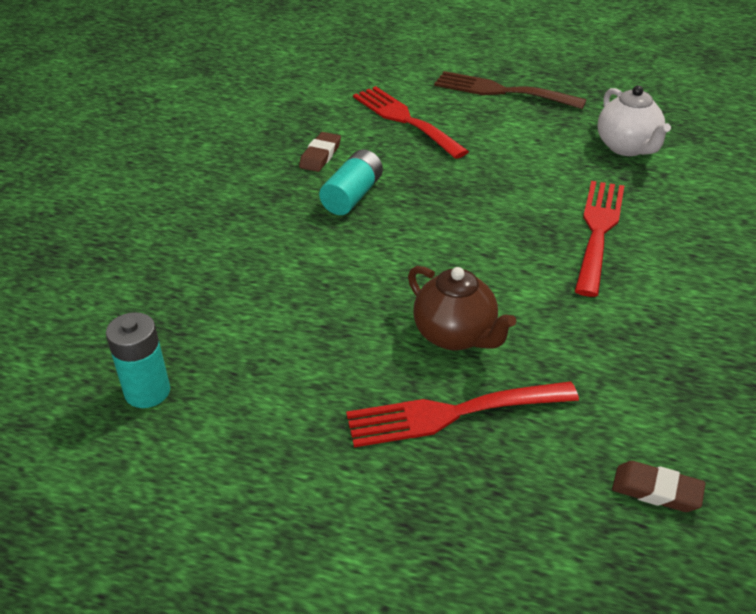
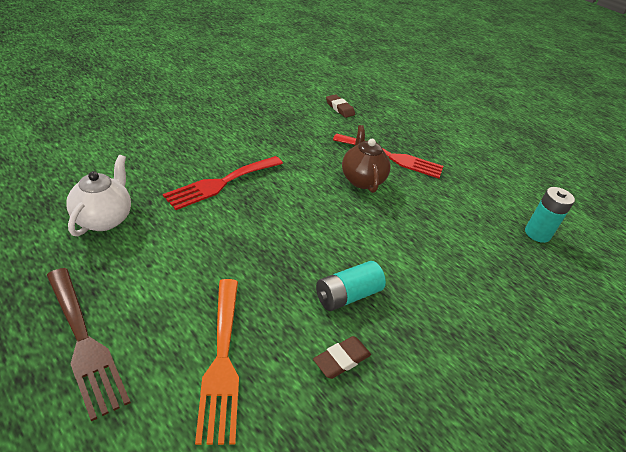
camera: 155 degrees left, 0 degrees up
(404, 119) = (222, 362): red fork -> orange fork

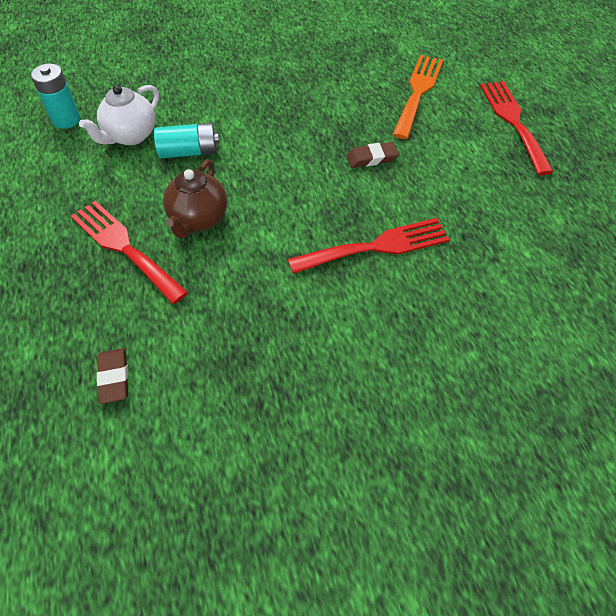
camera: 150 degrees left, 15 degrees up
(84, 343) = (513, 121): brown fork -> red fork
(104, 219) = (511, 223): white teapot -> white teapot (130, 136)
(341, 359) = (334, 76): brown eraser -> brown eraser (372, 158)
(347, 295) = (303, 110): turquoise battery -> turquoise battery (189, 151)

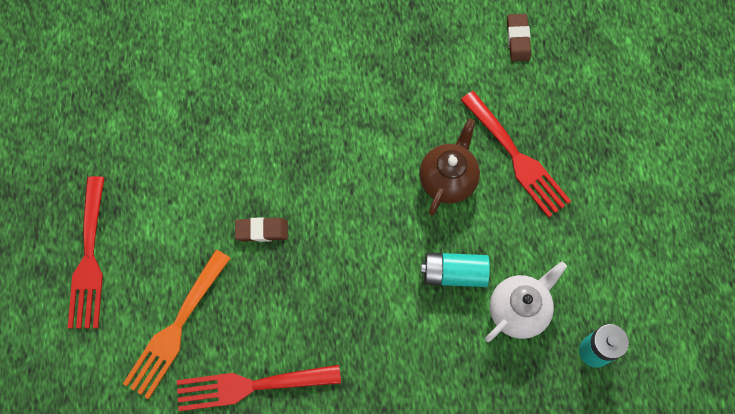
camera: 170 degrees left, 15 degrees up
(376, 246) = (288, 122): red fork -> red fork (250, 386)

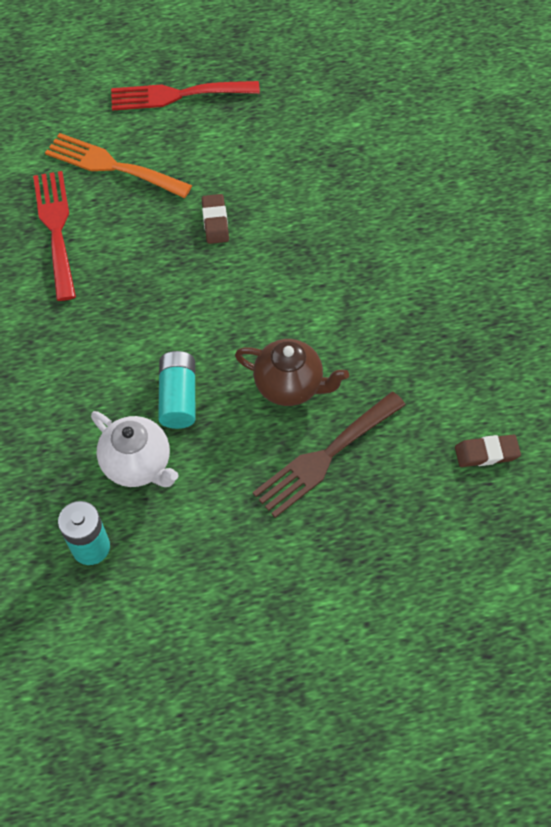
camera: 85 degrees right, 10 degrees down
(517, 158) = (325, 457): red fork -> brown fork

